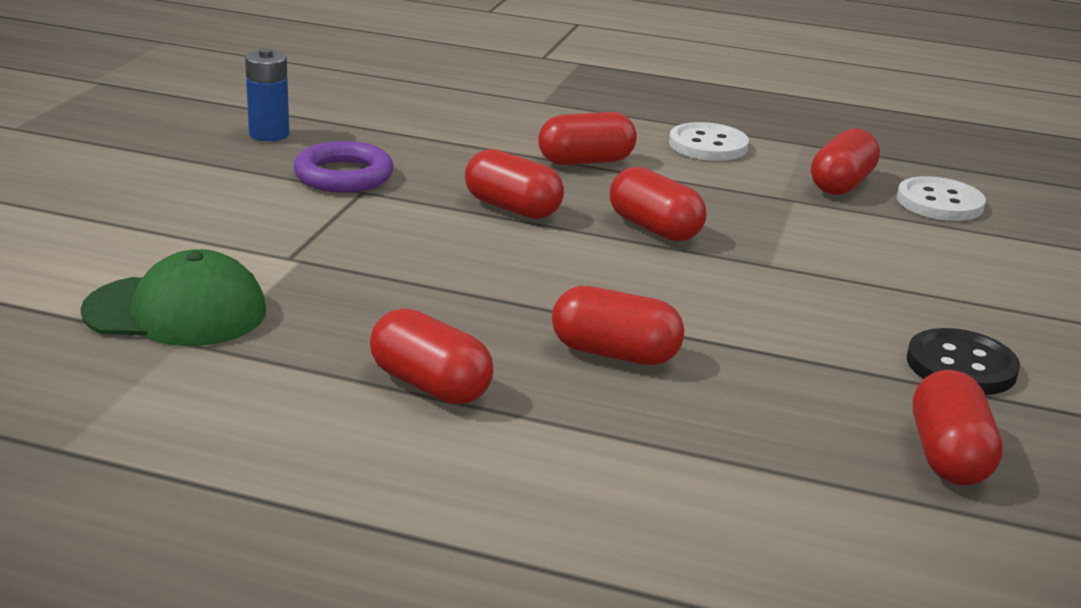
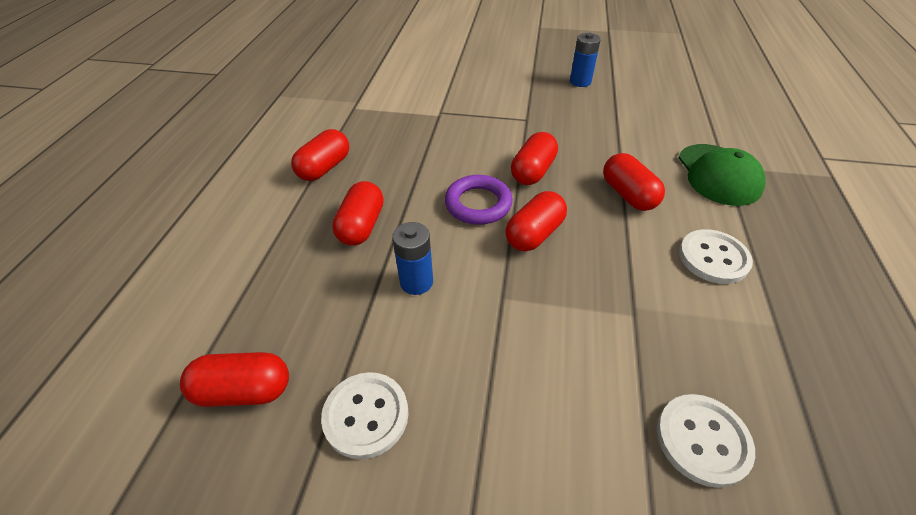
camera: 85 degrees right, 20 degrees up
(176, 311) = (381, 95): green cap -> green cap (718, 174)
(343, 176) = (542, 111): purple ring -> purple ring (478, 204)
(743, 317) = (416, 282): none -> blue battery
(841, 184) = (692, 352): red capsule -> none
(961, 366) = (366, 415): black button -> white button

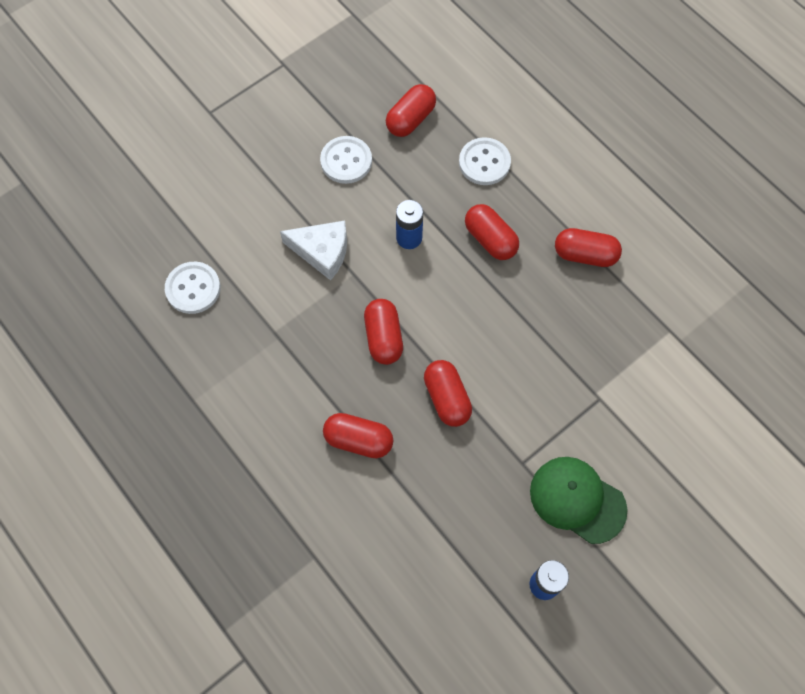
camera: 130 degrees right, 20 degrees up
(324, 168) = (585, 255): red capsule -> red capsule turned 60 degrees counterclockwise
(478, 204) = (446, 327): purple ring -> none
(508, 343) = (322, 252): none -> white cheese
(713, 258) = (259, 426): white button -> white button (484, 162)
(718, 174) = (312, 537): green cap -> green cap (577, 500)

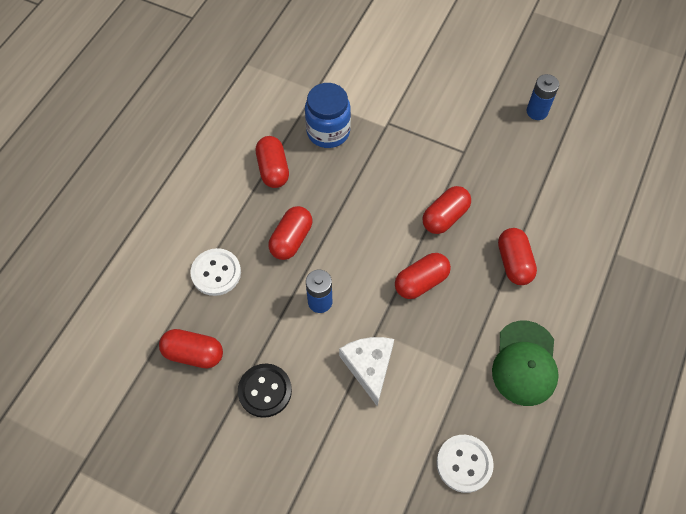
camera: 115 degrees left, 5 degrees down
(346, 161) = (265, 391): white button -> black button
(577, 500) = (469, 112): green cap -> green cap (525, 363)
(613, 329) = (328, 132): none -> blue jar

